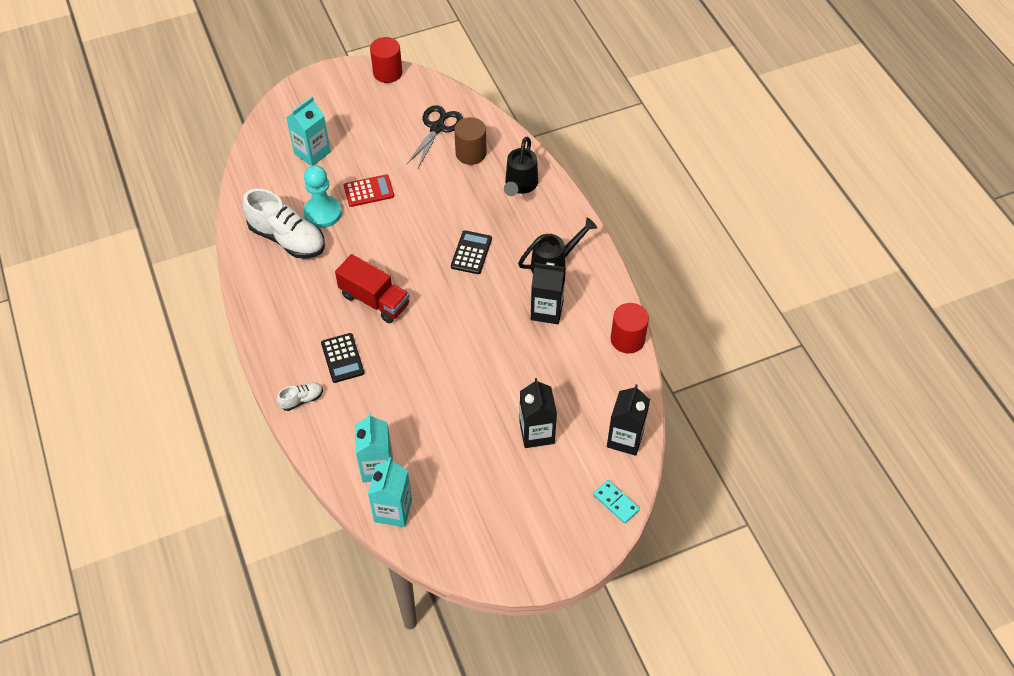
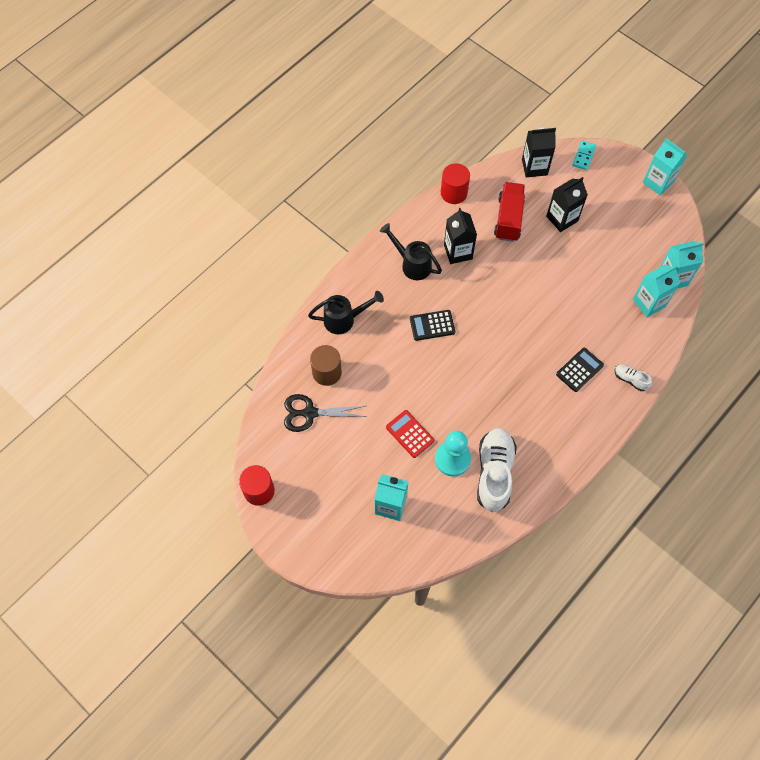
camera: 115 degrees left, 10 degrees up
(374, 300) = (515, 373): red truck -> red truck (508, 219)
(534, 570) = (658, 182): none -> turquoise carton

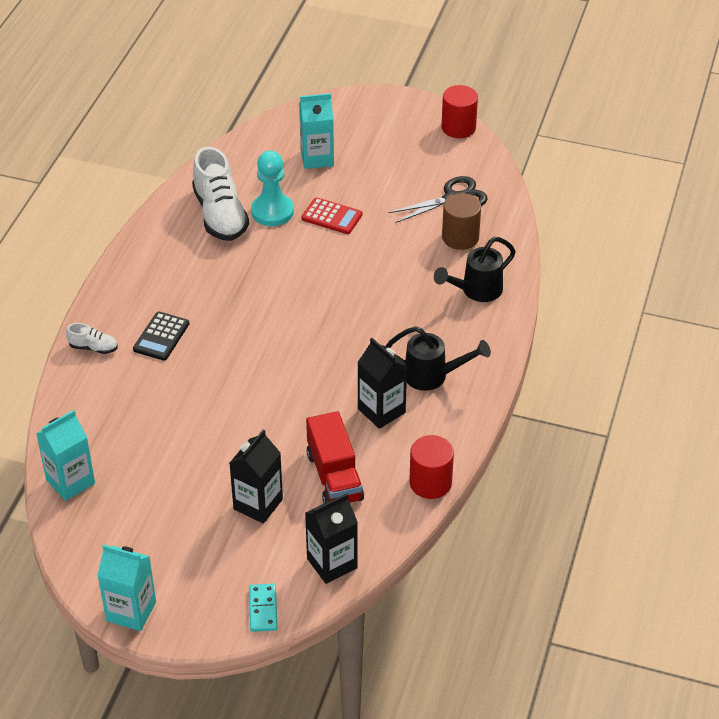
camera: 155 degrees right, 20 degrees down
(432, 325) = (366, 320): black calculator -> none
(649, 303) = (95, 440): turquoise carton -> none

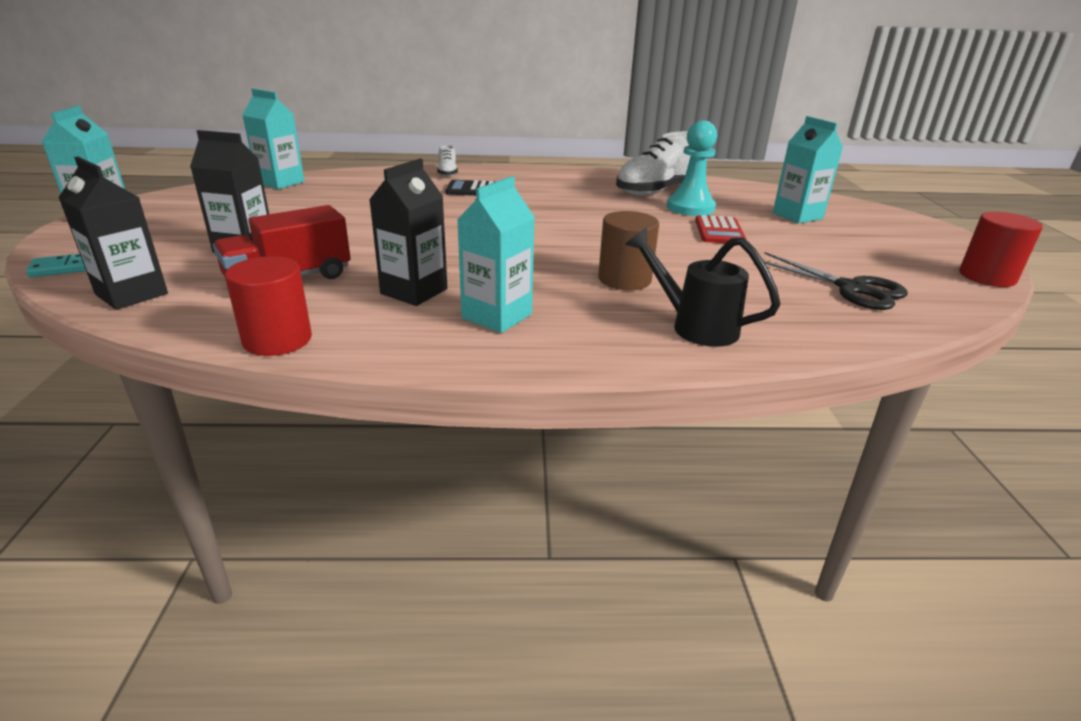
camera: 70 degrees right, 15 degrees down
(433, 376) = (497, 316): black watering can -> turquoise carton
(460, 237) = (786, 302): brown cylinder -> brown cylinder (624, 279)

